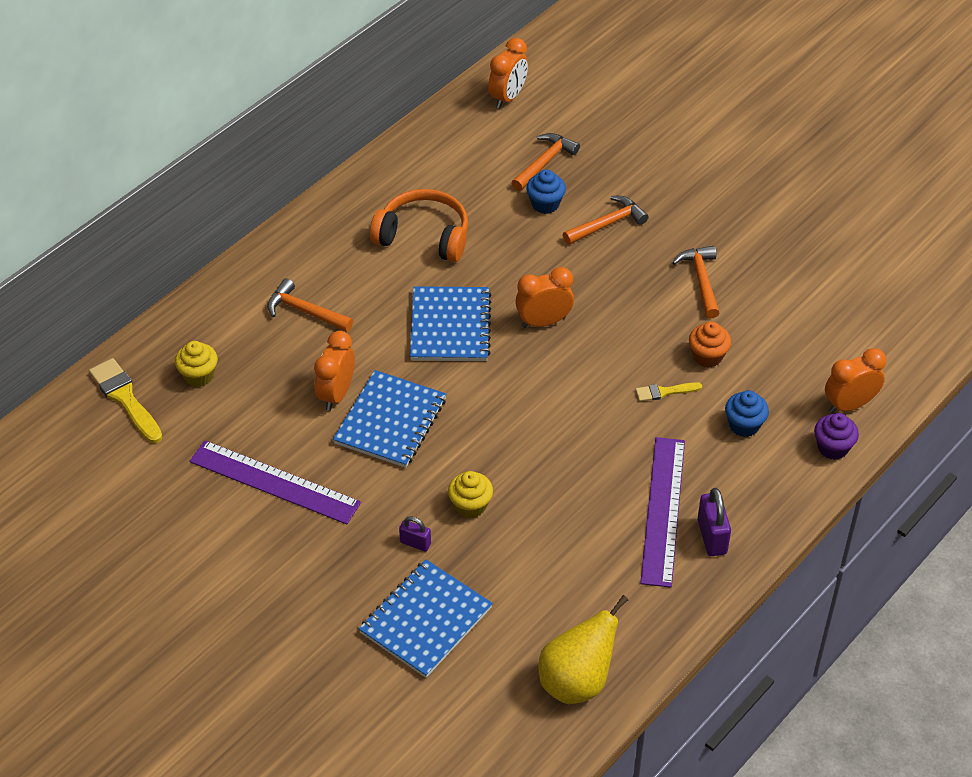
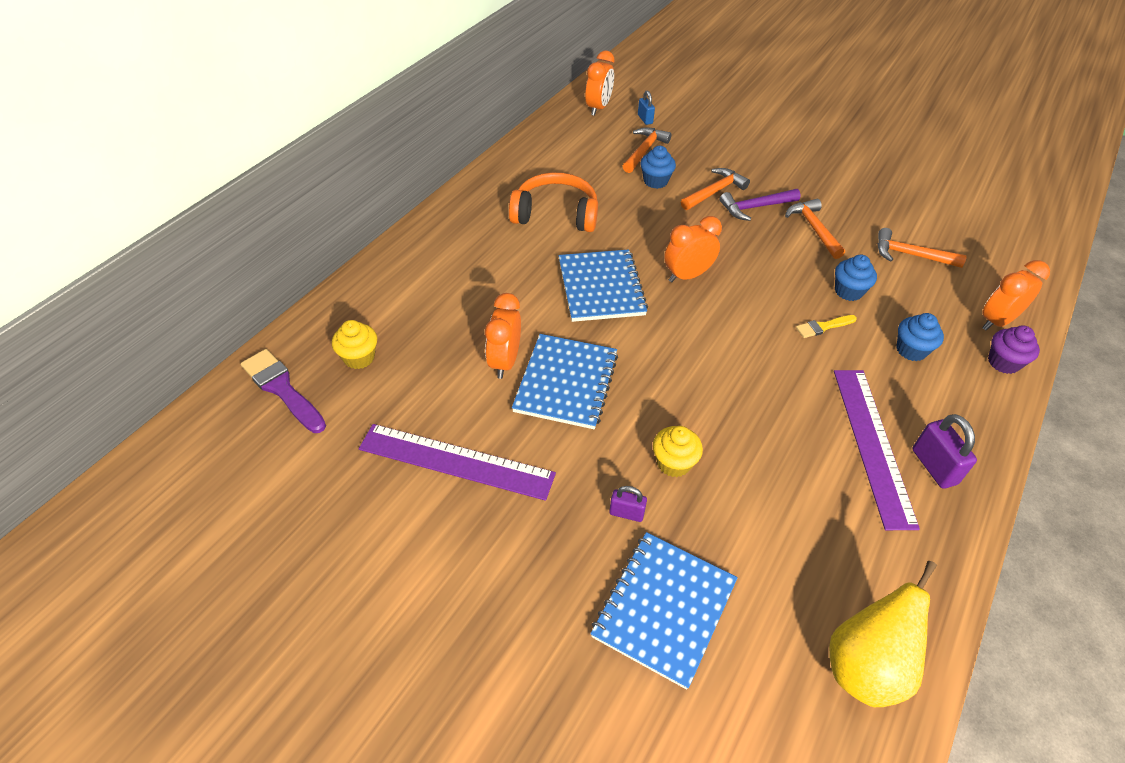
camera: 10 degrees left, 0 degrees up
(125, 398) = (282, 389): yellow brush -> purple brush
(305, 311) = (458, 287): orange hammer -> orange hammer (910, 255)
(558, 118) = (645, 119): none -> blue padlock
(646, 248) = (755, 207): none -> purple hammer
(707, 356) = (848, 291): orange cupcake -> blue cupcake

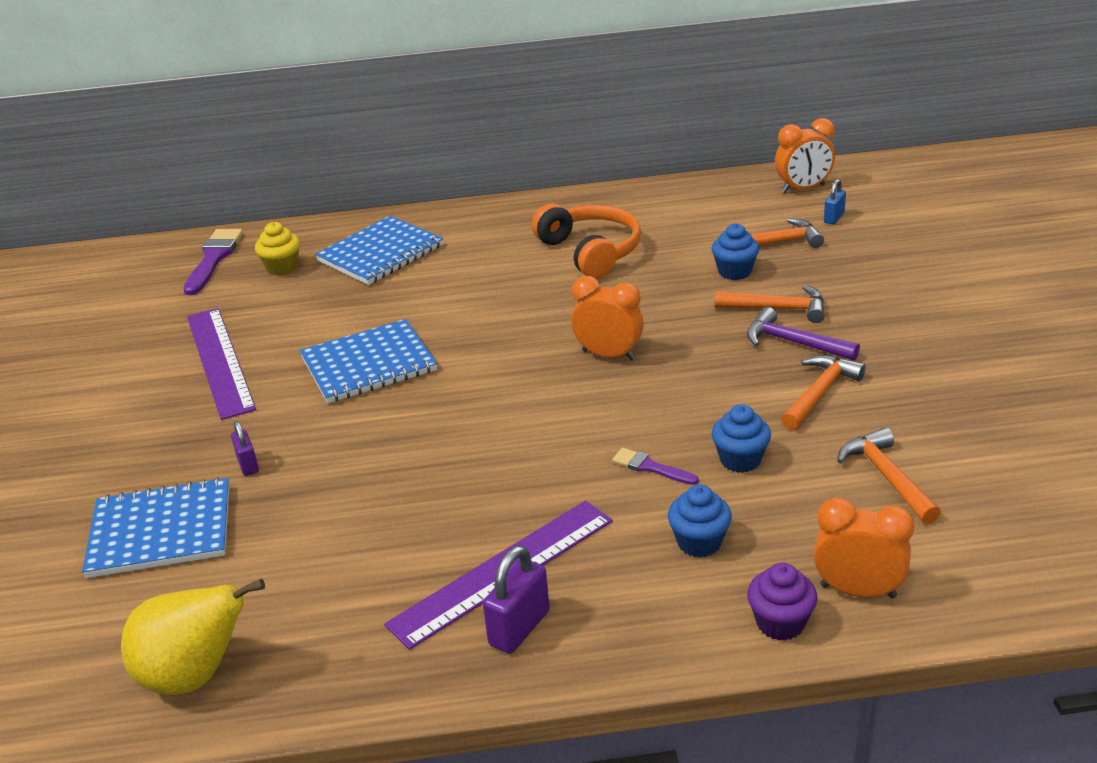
camera: 55 degrees right, 15 degrees down
(504, 361) = (357, 325): orange clock -> none
(601, 287) = (520, 321): blue notebook -> blue notebook (380, 253)
(673, 463) = (334, 462): yellow cupcake -> none
(823, 327) = (651, 467): yellow brush -> purple brush

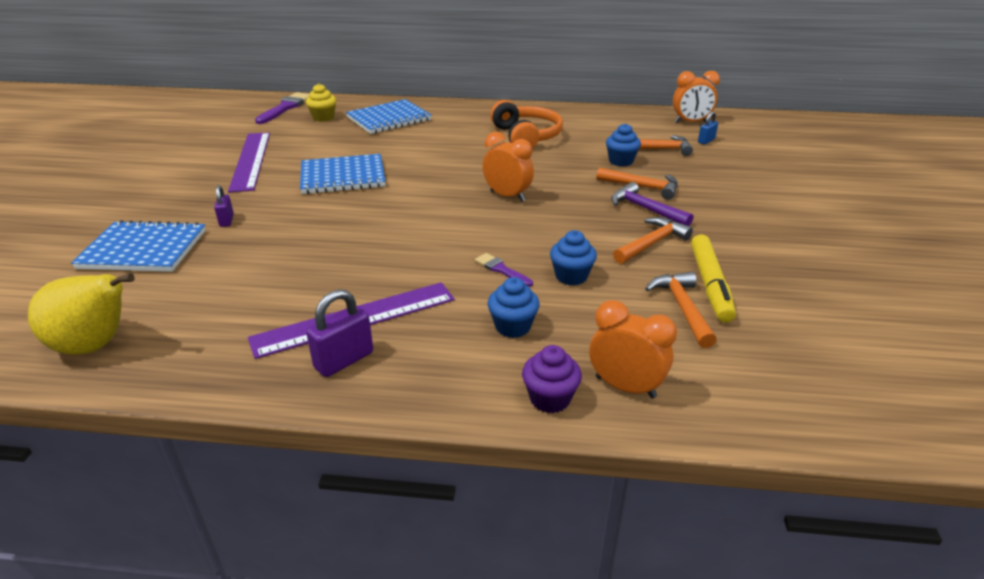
camera: 10 degrees right, 0 degrees up
(908, 438) = (709, 284): none -> yellow marker

